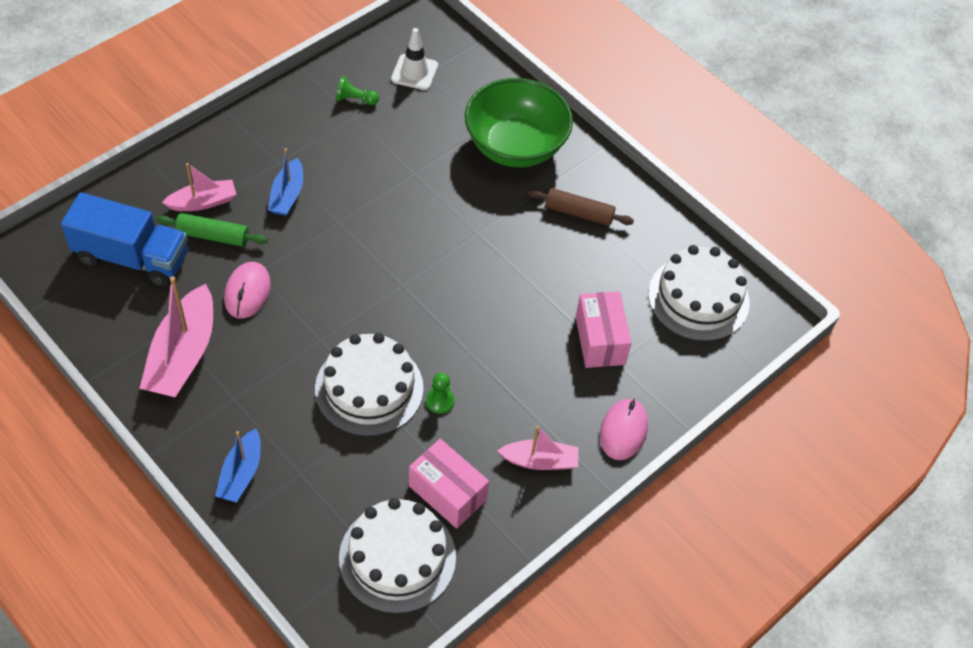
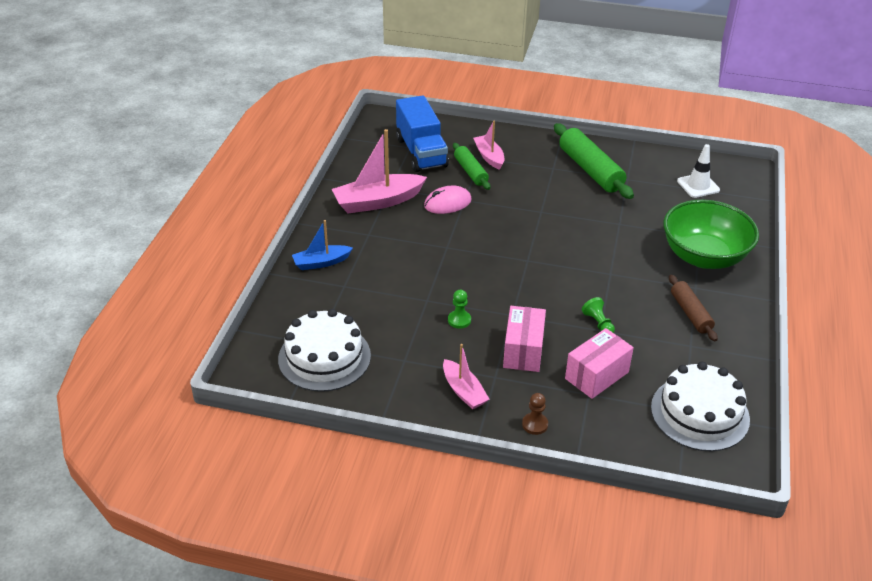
camera: 60 degrees right, 15 degrees down
(203, 202) = (489, 157): pink boat -> pink boat turned 150 degrees counterclockwise
(287, 195) = (534, 183): blue boat -> none
(310, 134) = (590, 170): none -> green rolling pin
(355, 99) = (641, 173): green pawn -> green pawn (598, 323)
(369, 388) = (434, 284): white cake -> none
(447, 493) = (393, 357): pink box -> pink box (523, 351)
(623, 431) = (535, 424): pink mouse -> brown pawn

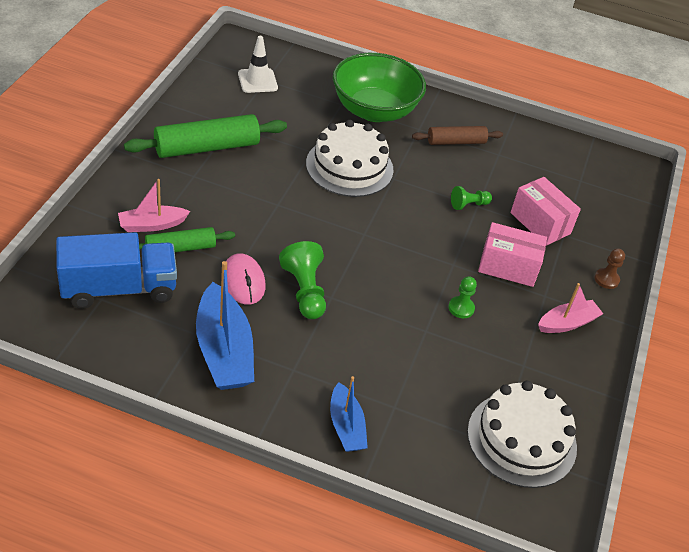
camera: 90 degrees left, 5 degrees up
(378, 202) = (224, 350): pink boat -> blue boat
(448, 233) = (304, 291): none -> green pawn
(699, 413) = (582, 172): white cake -> white cake (349, 166)

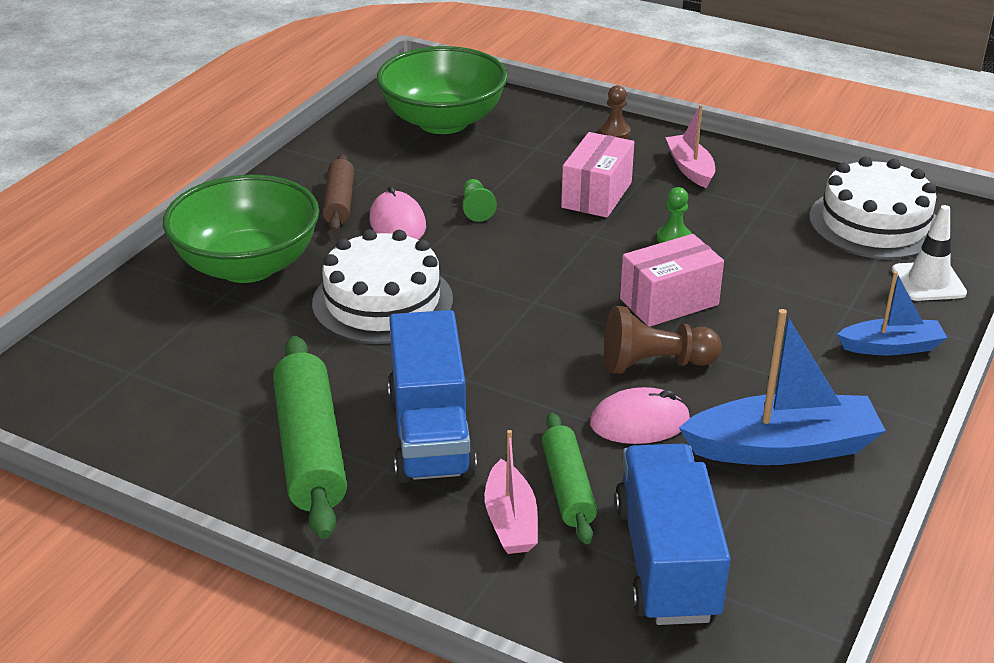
camera: 75 degrees left, 10 degrees down
(224, 191) = (430, 433): none -> blue truck
(257, 81) = (131, 381): white traffic cone -> white traffic cone (928, 282)
(304, 291) = (655, 364): green pawn -> brown pawn
(439, 169) = (397, 223): none -> pink mouse
(540, 223) = (515, 161): pink box -> pink box (669, 302)
(582, 185) = (443, 122): none -> green bowl

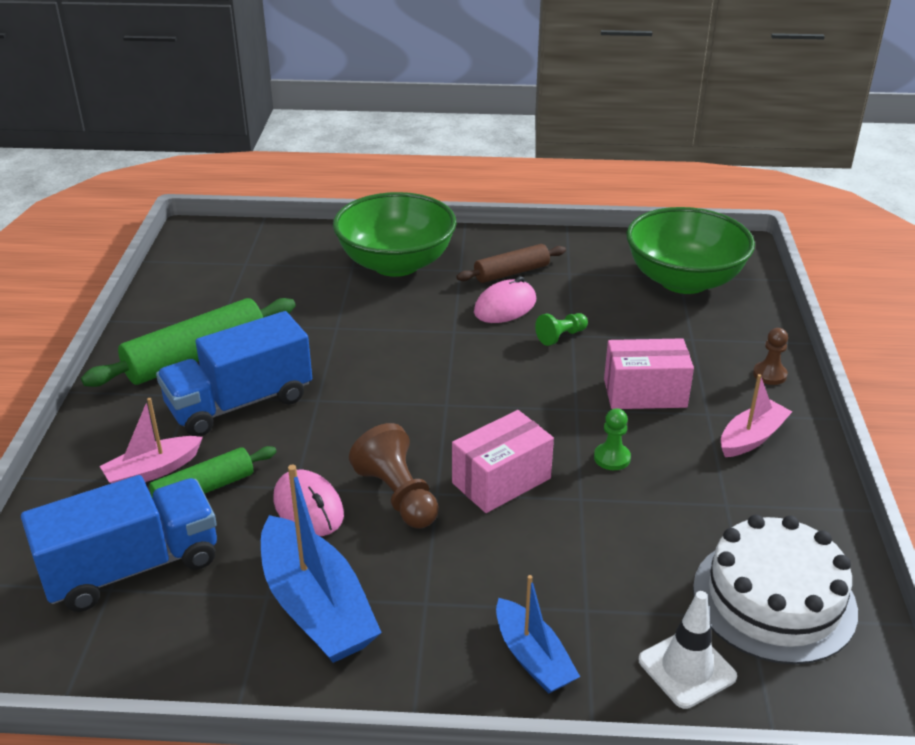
camera: 65 degrees right, 0 degrees up
(382, 301) = (392, 332): white cake -> none
(669, 302) = (501, 481): pink box -> pink box turned 75 degrees counterclockwise

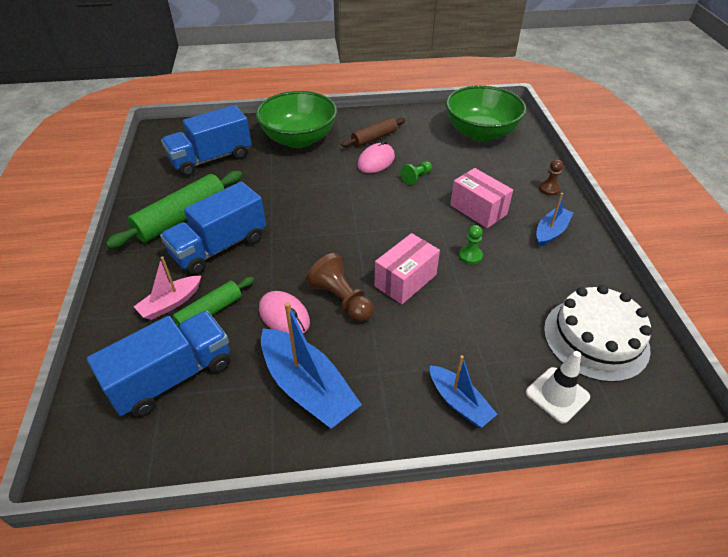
camera: 10 degrees left, 10 degrees up
(259, 279) = (211, 159): none -> blue truck
(645, 393) = (478, 210): pink box -> pink box turned 60 degrees clockwise
(751, 438) = (550, 232): pink boat -> blue boat

